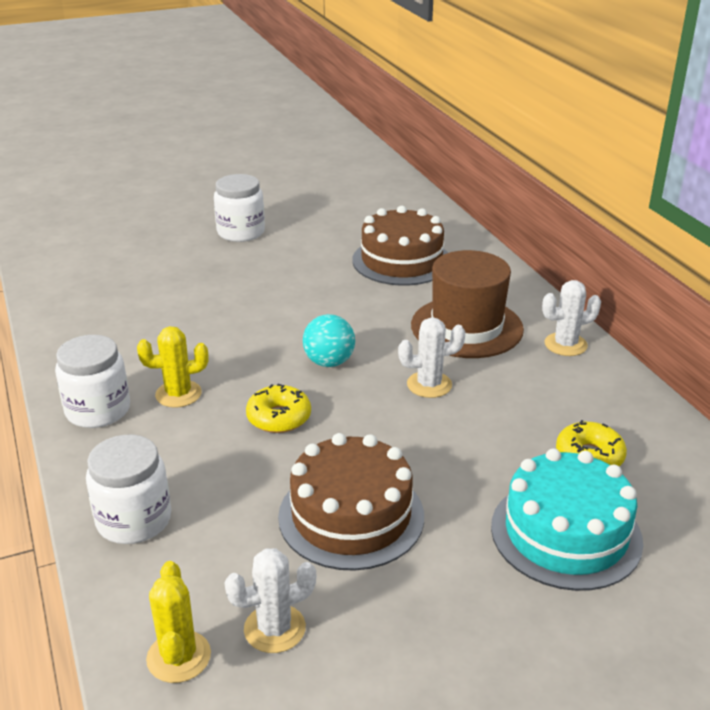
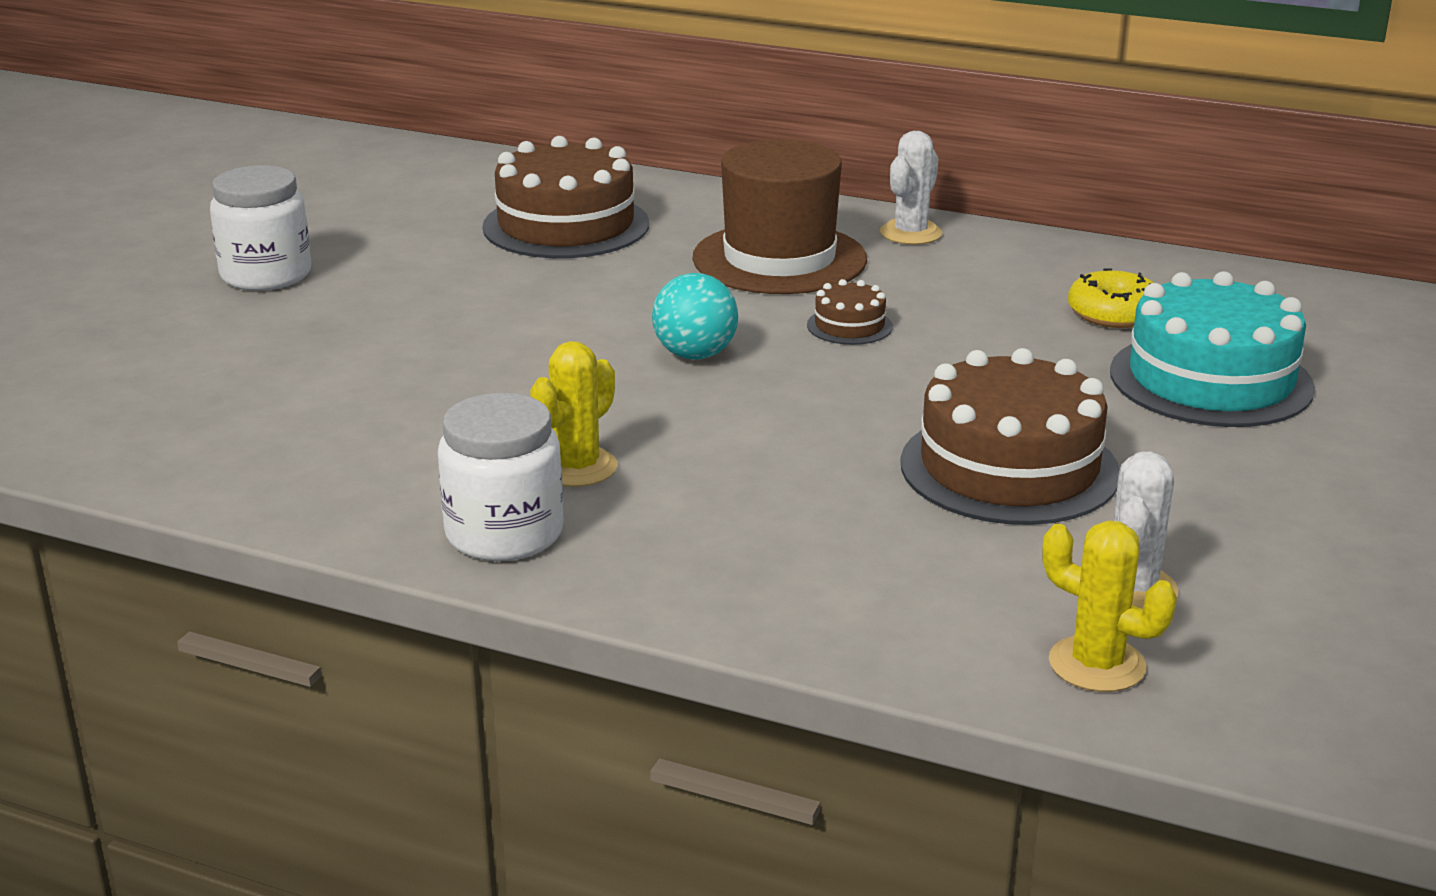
camera: 45 degrees left, 5 degrees down
(134, 520) = (796, 598): white jar -> none
(279, 417) = (751, 429): yellow donut -> none
(429, 385) = (849, 326): white cactus -> brown cake

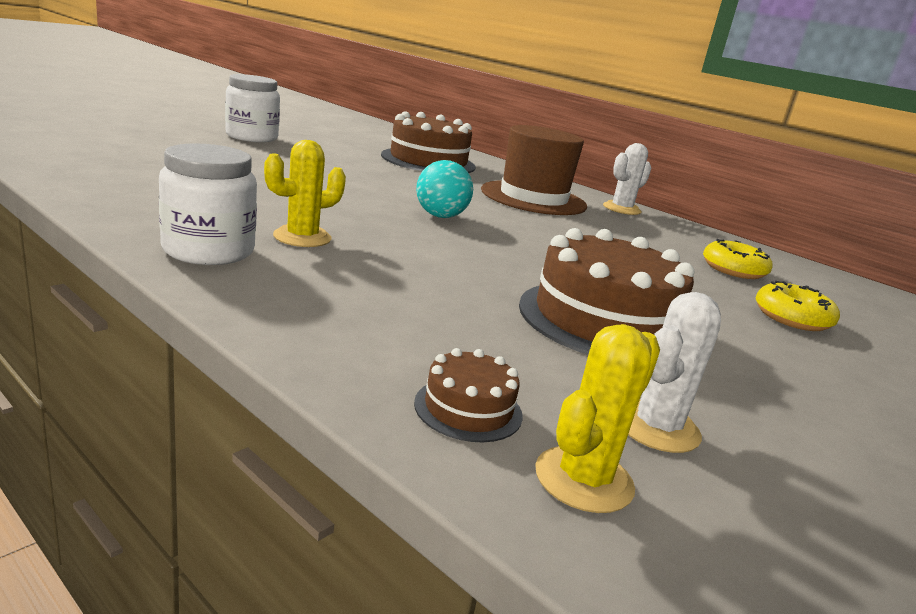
camera: 15 degrees right, 5 degrees down
(849, 326) = (550, 230): brown cake -> brown cake (468, 409)
(1097, 664) = (583, 479): yellow cactus -> yellow cactus turned 75 degrees clockwise
(1211, 380) = (792, 318): turquoise cake -> yellow donut

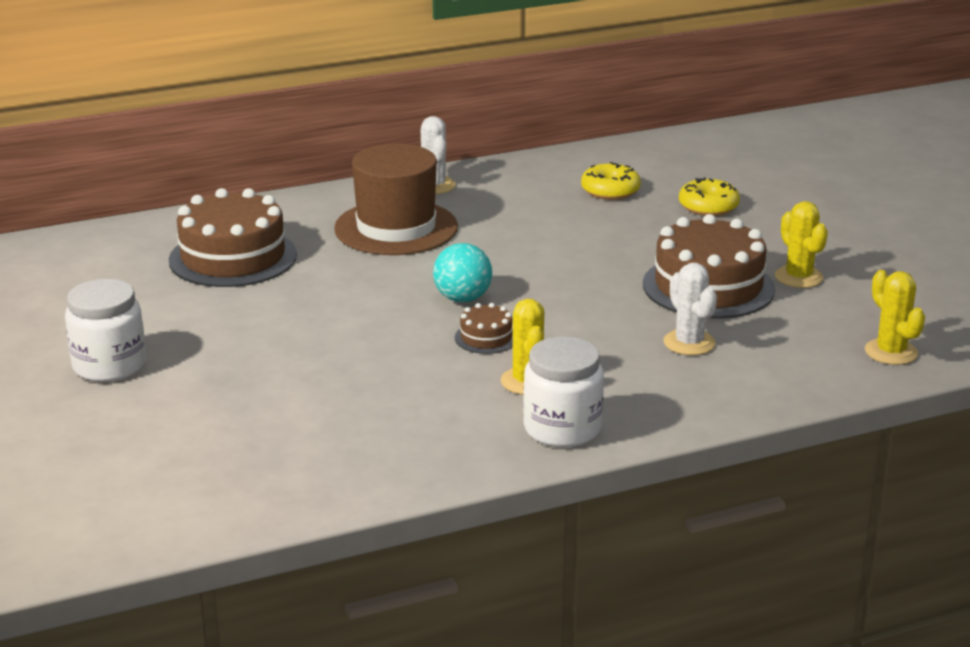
camera: 60 degrees left, 5 degrees up
(468, 409) = (822, 368): brown cake -> brown cake (486, 337)
(657, 427) = (847, 315): white cactus -> white cactus (689, 343)
(713, 381) = (798, 277): none -> yellow cactus

